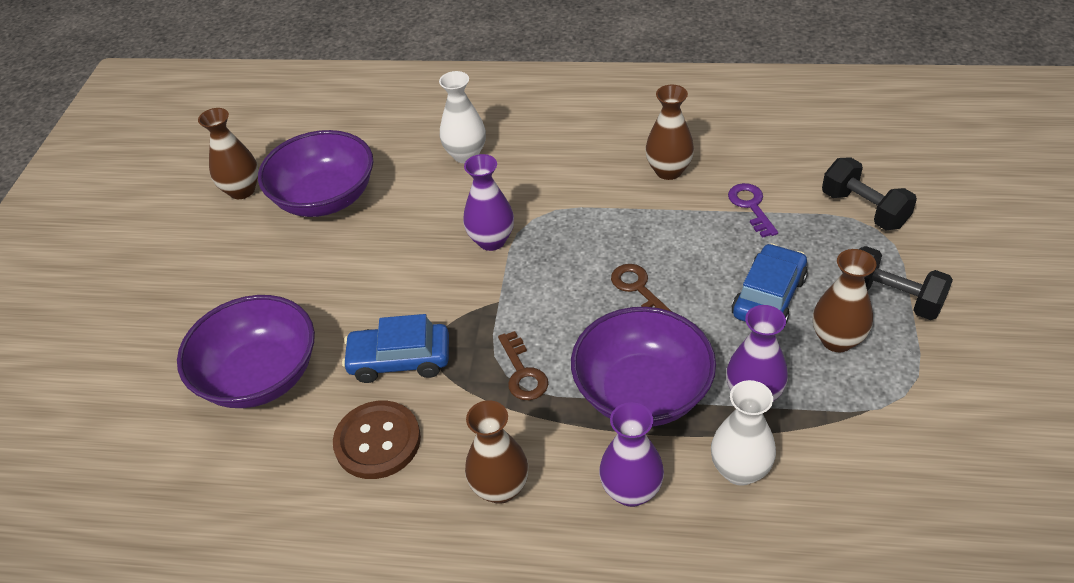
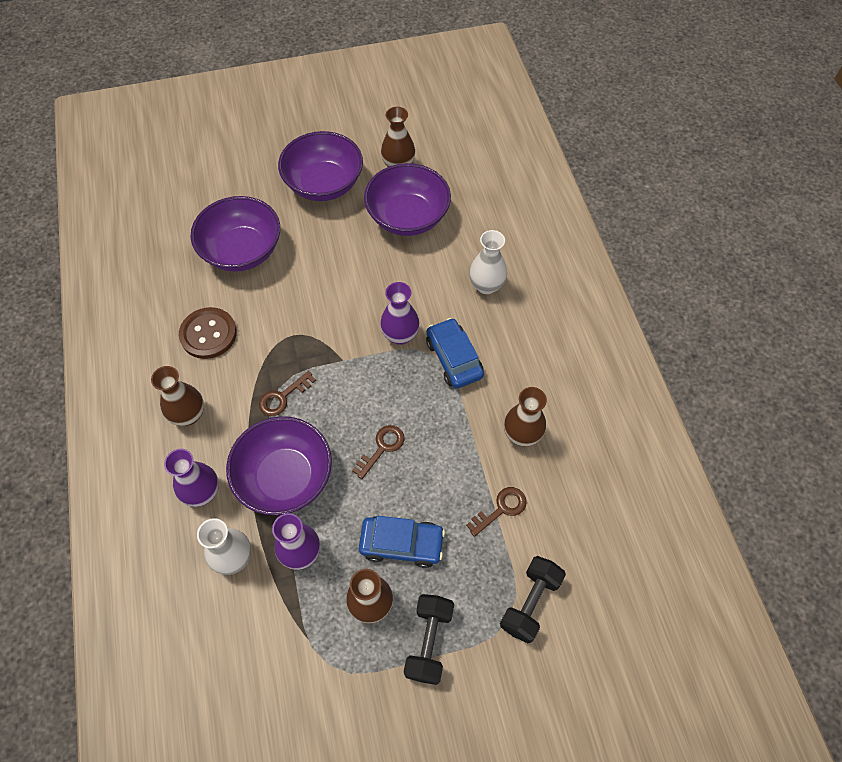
camera: 65 degrees right, 15 degrees up
(213, 267) = (324, 184): none -> purple bowl
(400, 360) = (274, 321): blue car -> blue car (454, 358)
(751, 206) = (501, 509): purple key -> brown key

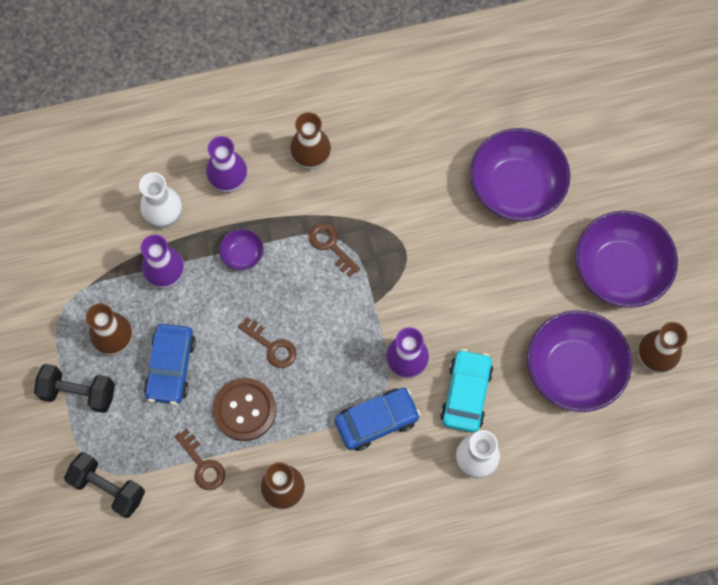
camera: 90 degrees right, 10 degrees up
(208, 334) = (405, 165): brown button -> brown button (245, 410)
(285, 477) = (242, 254): purple bowl -> purple bowl, size x0.44
(428, 291) = (466, 394): none -> turquoise car

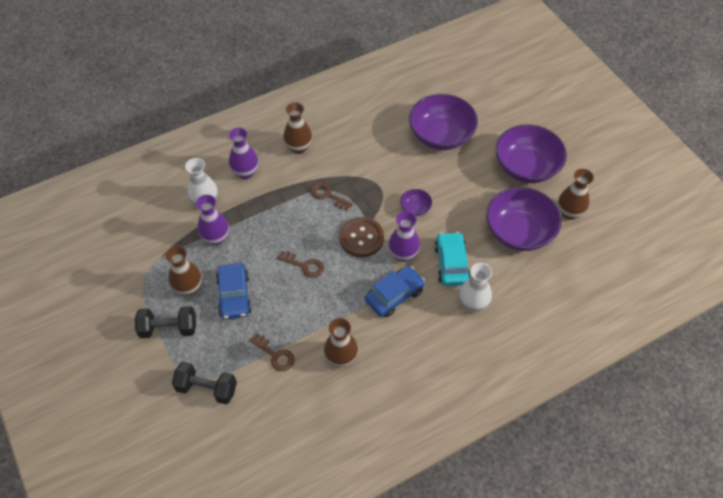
camera: 15 degrees left, 15 degrees down
(242, 254) = (267, 214): purple bowl -> purple bowl (415, 208)
(245, 410) = (296, 311): brown button -> brown button (361, 238)

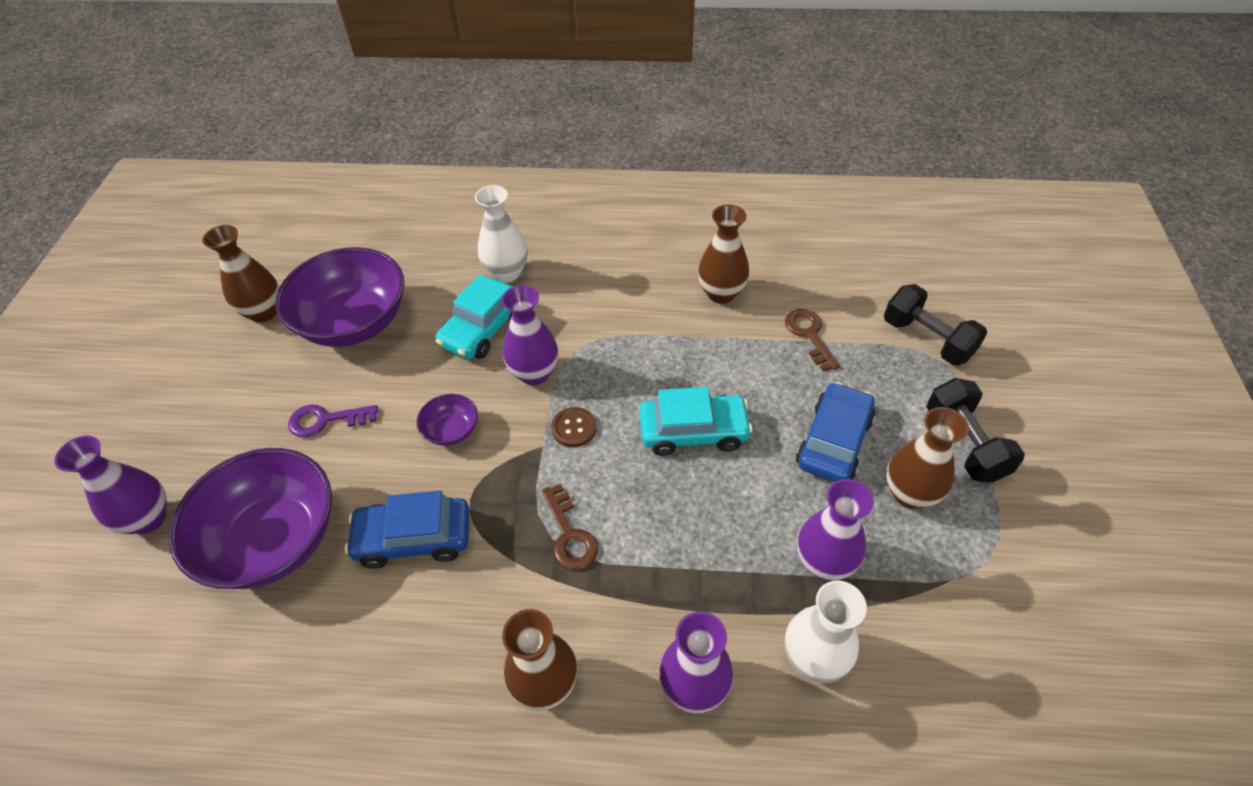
camera: 145 degrees left, 5 degrees down
(168, 328) = (964, 444): black dumbbell -> black dumbbell turned 45 degrees clockwise
(304, 265) = (693, 431): brown key -> turquoise car
(361, 238) = (574, 428): brown button -> brown button, size x0.54
(394, 295) = (594, 328): blue car -> blue car (414, 538)
(475, 183) = (325, 420): none -> purple key
(496, 117) = (148, 519): none -> purple vase
(526, 167) = (227, 403): purple bowl -> none

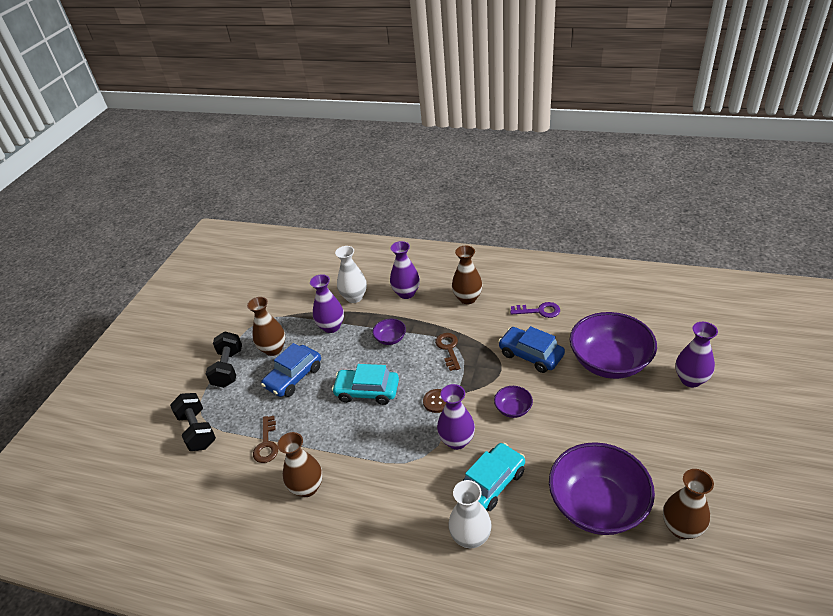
camera: 165 degrees left, 10 degrees down
(325, 420) = (598, 425): purple key -> purple key (539, 311)
(414, 538) = (531, 355): blue car -> blue car turned 150 degrees counterclockwise
(689, 546) = (390, 339): none -> purple bowl

